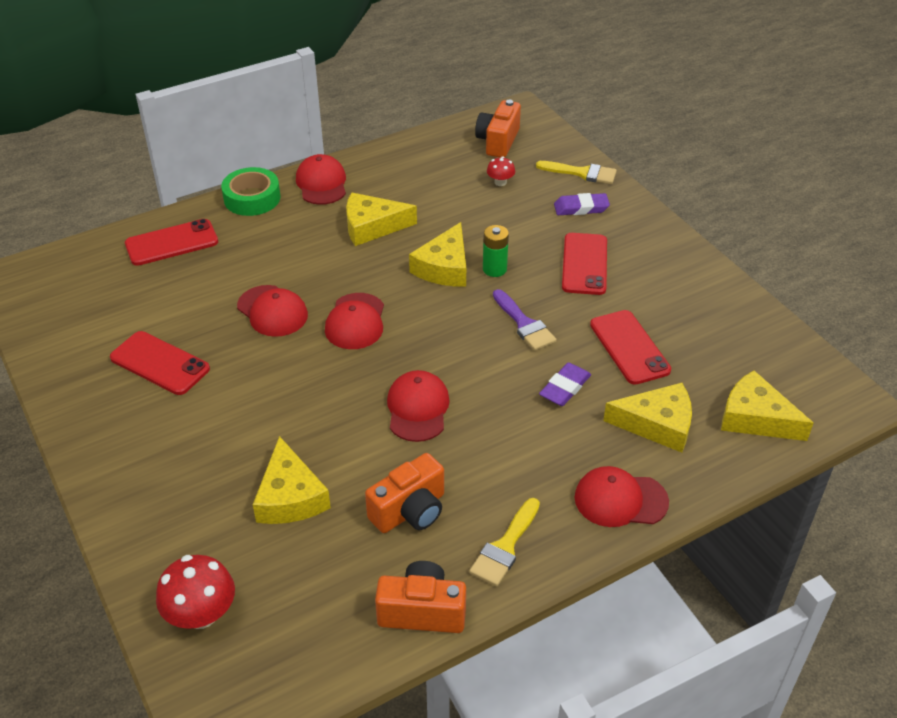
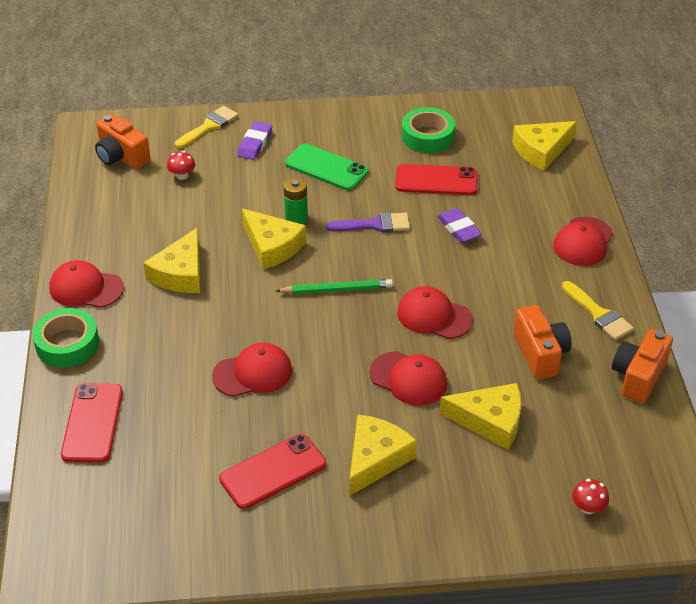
camera: 65 degrees left, 0 degrees up
(201, 614) = (588, 507): red mushroom -> red mushroom, size x0.55
(355, 322) = (305, 322): red cap -> red cap (408, 379)
(412, 328) = (337, 289): none -> green pencil
(584, 264) = (326, 168): red phone -> green phone
(657, 424) = (522, 197): yellow cheese -> yellow cheese (375, 459)
(697, 319) = (427, 136): none -> green tape

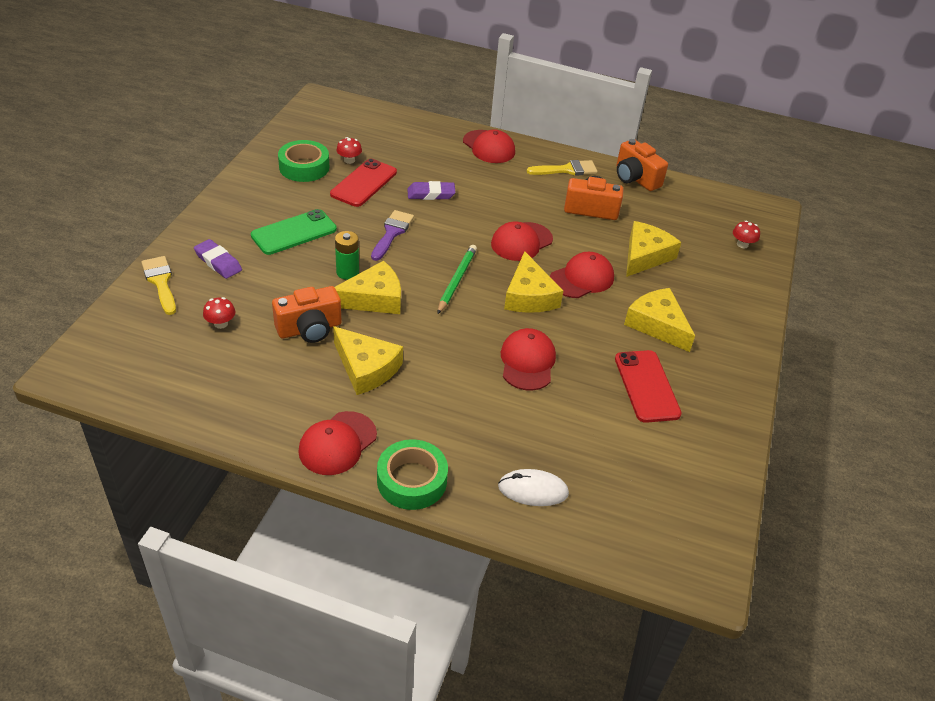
camera: 70 degrees left, 0 degrees up
(92, 423) = (533, 490): red phone -> white mouse
(121, 157) = (148, 358): orange camera -> orange camera (309, 329)
(465, 158) = (349, 160): none -> red mushroom
(541, 150) = (372, 124): yellow cheese -> yellow cheese (529, 296)

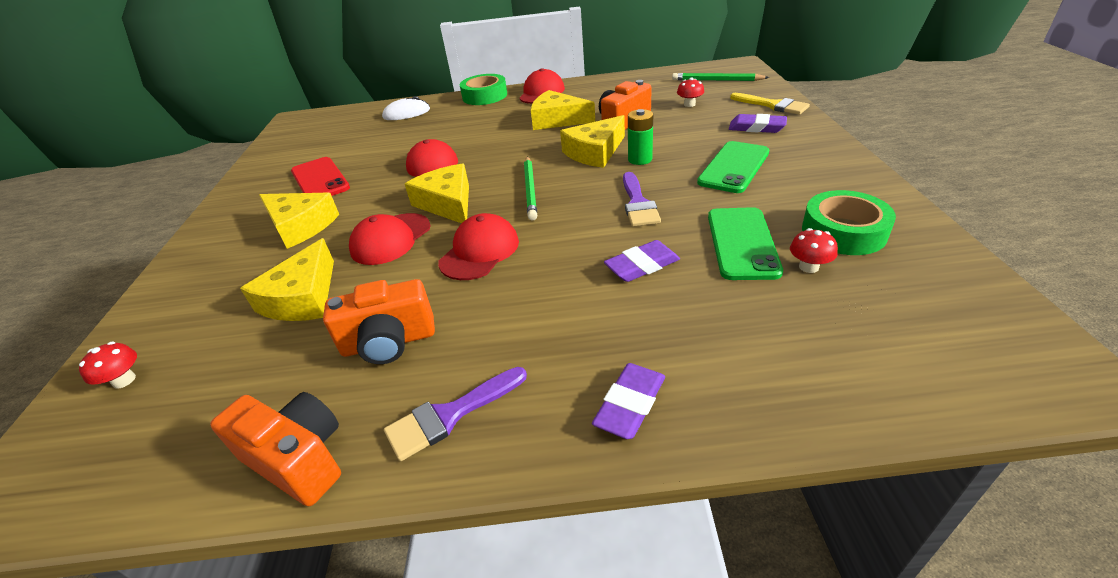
camera: 165 degrees right, 5 degrees down
(137, 352) = (716, 80): none -> green pencil
(364, 183) = (742, 243): red phone -> green phone
(489, 147) = (630, 404): red cap -> purple eraser
(567, 170) = (450, 415): yellow brush -> purple brush

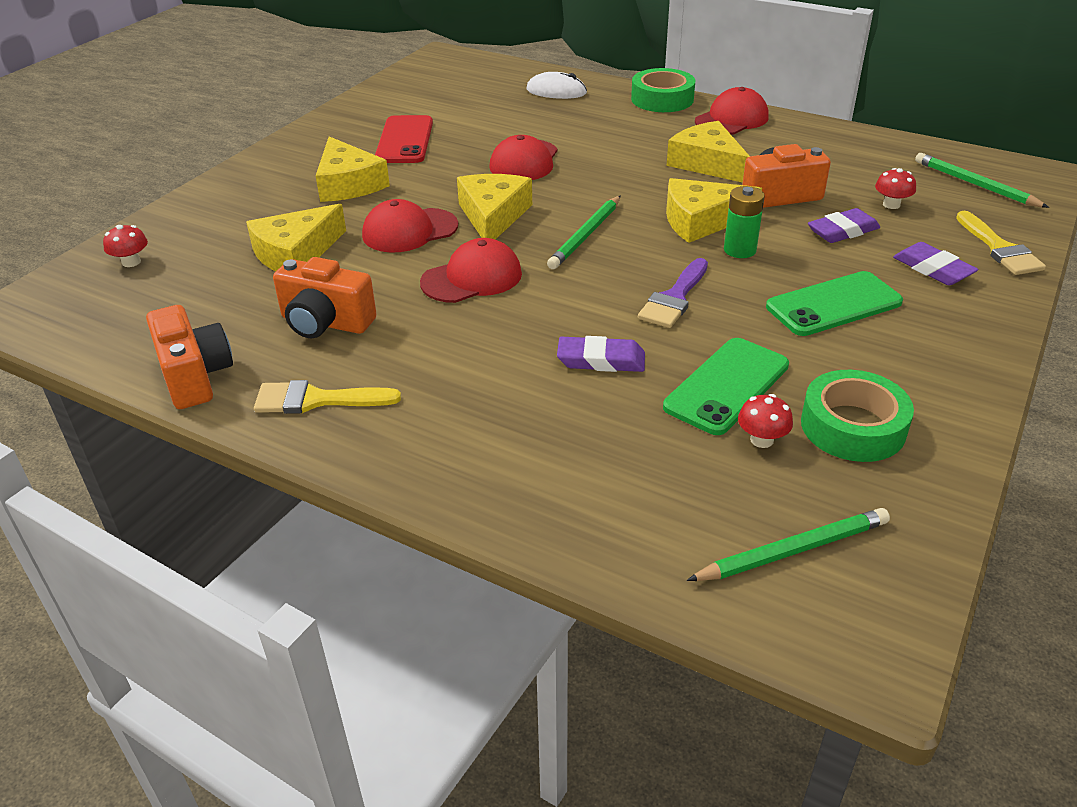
camera: 30 degrees right, 0 degrees up
(450, 415) = (316, 400): purple brush -> yellow brush
(630, 404) = (453, 463): purple eraser -> purple eraser (843, 231)
(929, 331) = (793, 550): none -> green pencil

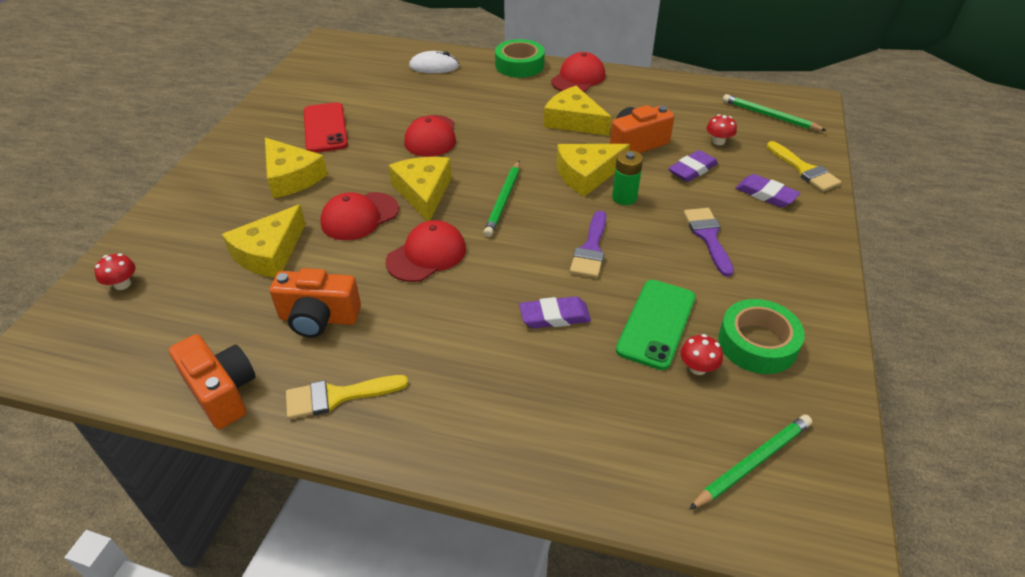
camera: 15 degrees left, 5 degrees up
(833, 304) = (708, 237): green phone -> purple brush

